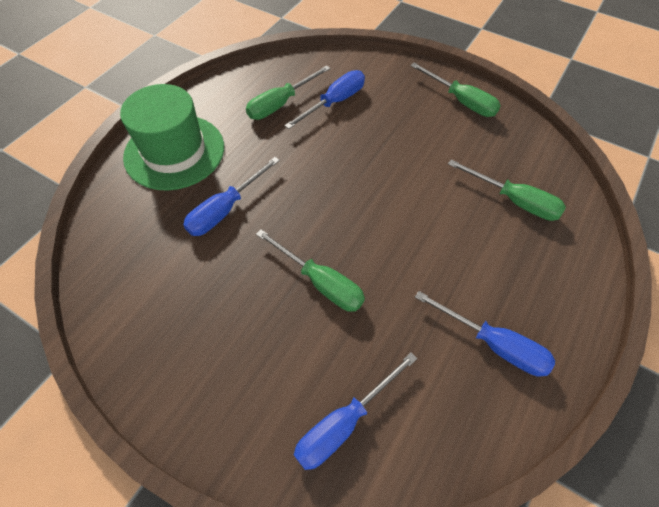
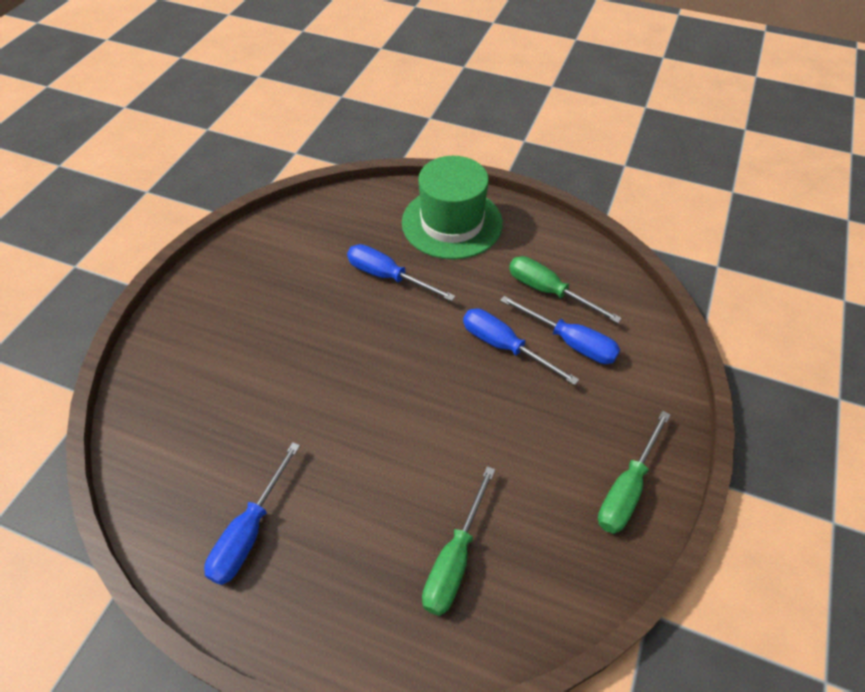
camera: 80 degrees right, 5 degrees down
(320, 282) = (312, 366): green screwdriver -> none
(344, 423) = (173, 404): blue screwdriver -> blue screwdriver (504, 346)

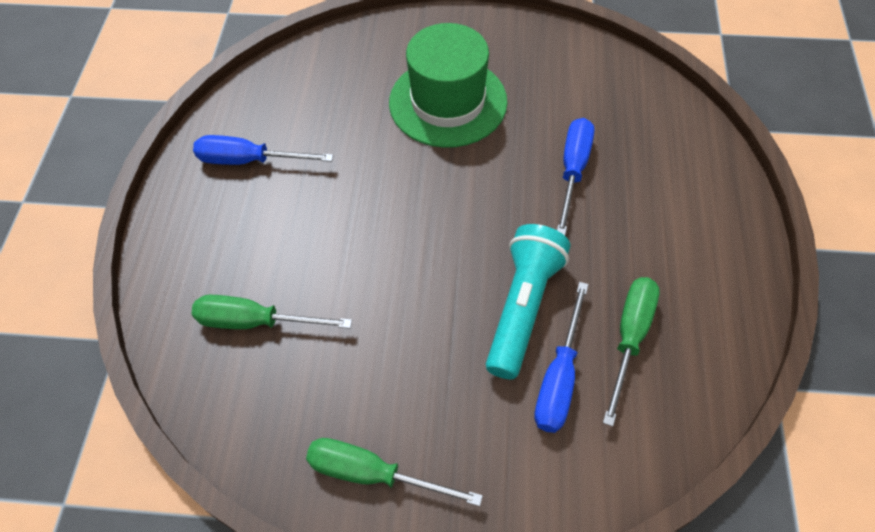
camera: 75 degrees right, 5 degrees up
(452, 223) = (690, 208): green hat -> green hat (448, 102)
(504, 346) = (522, 308): blue screwdriver -> turquoise flashlight

